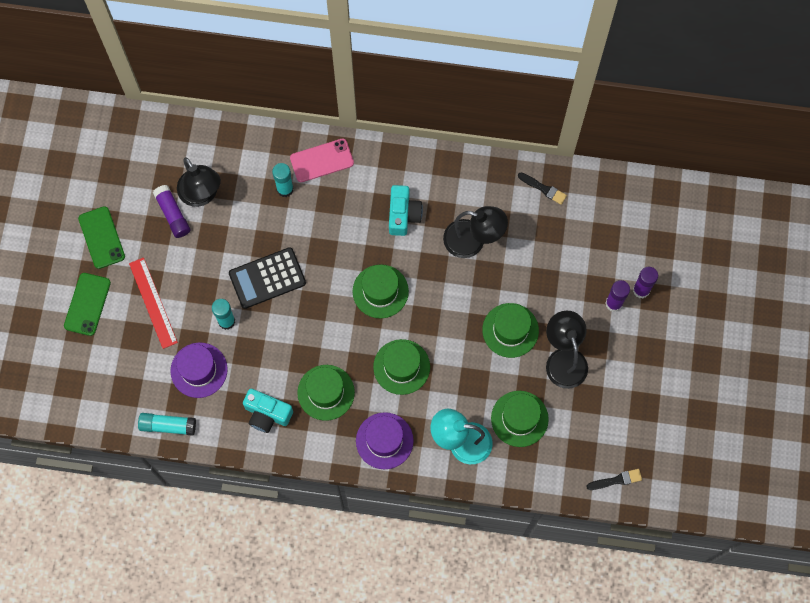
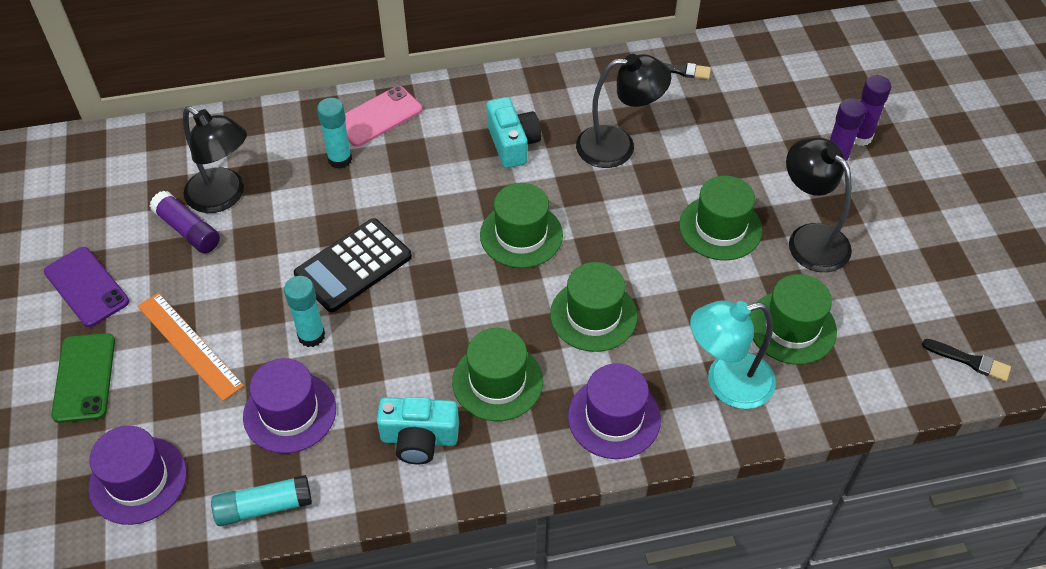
camera: 20 degrees left, 20 degrees down
(101, 237) = (86, 287): green phone -> purple phone
(103, 384) = (138, 480): none -> purple hat
(153, 302) = (189, 345): red ruler -> orange ruler
(616, 480) = (969, 361): black brush -> black brush turned 60 degrees clockwise

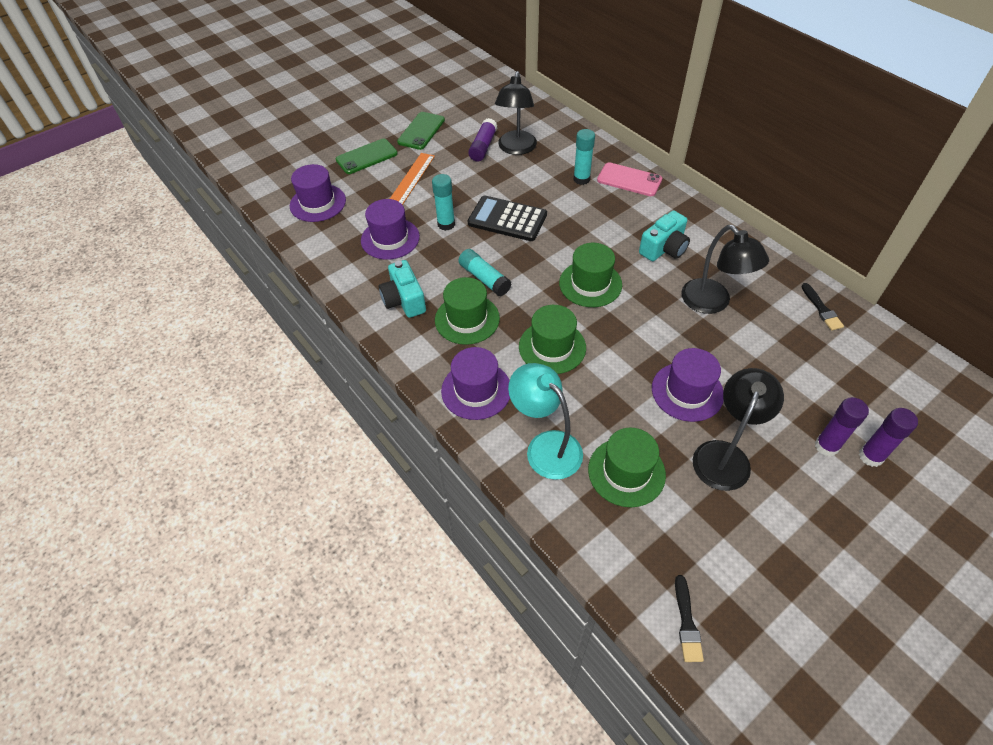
camera: 65 degrees right, 0 degrees up
(86, 287) = (421, 131): purple phone -> green phone
(264, 507) = (325, 255): turquoise glue stick -> turquoise glue stick (484, 278)
(720, 228) = (687, 391): green hat -> purple hat

